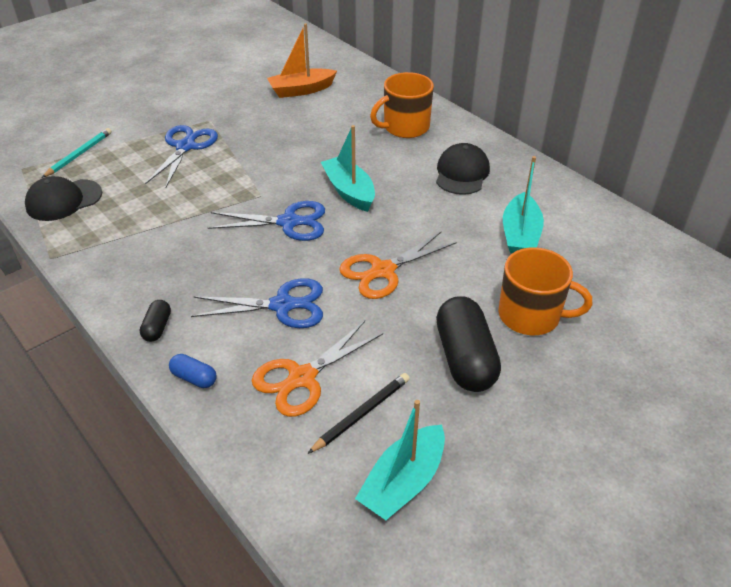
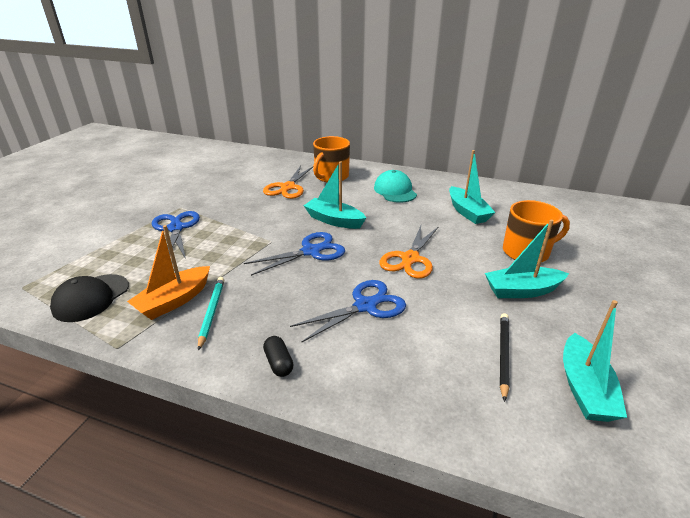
camera: 30 degrees left, 10 degrees down
(79, 154) = (77, 260): turquoise pencil -> turquoise pencil (212, 312)
(194, 378) = (351, 388): blue capsule -> none
(301, 90) = (236, 174): orange boat -> orange boat (174, 301)
(302, 378) = (435, 349): orange scissors -> orange scissors (288, 187)
(462, 173) = (395, 191): black cap -> turquoise cap
(465, 358) = (522, 290): black capsule -> turquoise boat

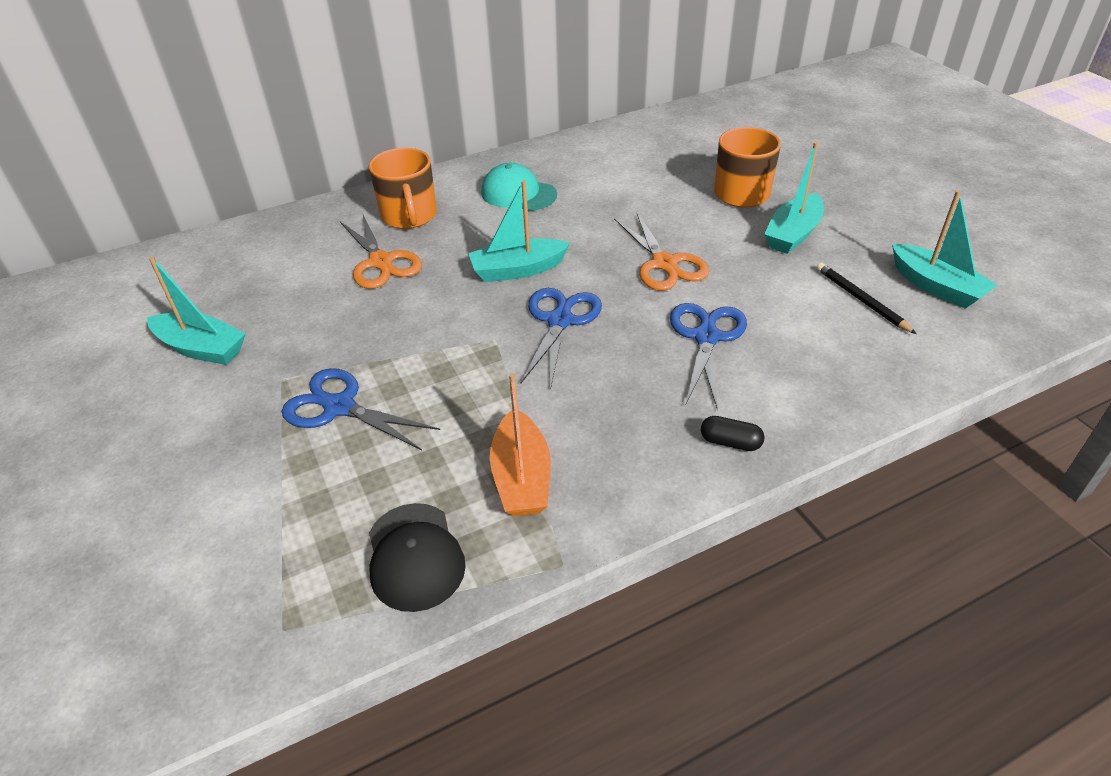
camera: 45 degrees left, 10 degrees up
(212, 312) = (585, 454): turquoise pencil -> none
(467, 212) = (631, 179): turquoise boat -> turquoise boat (201, 348)

